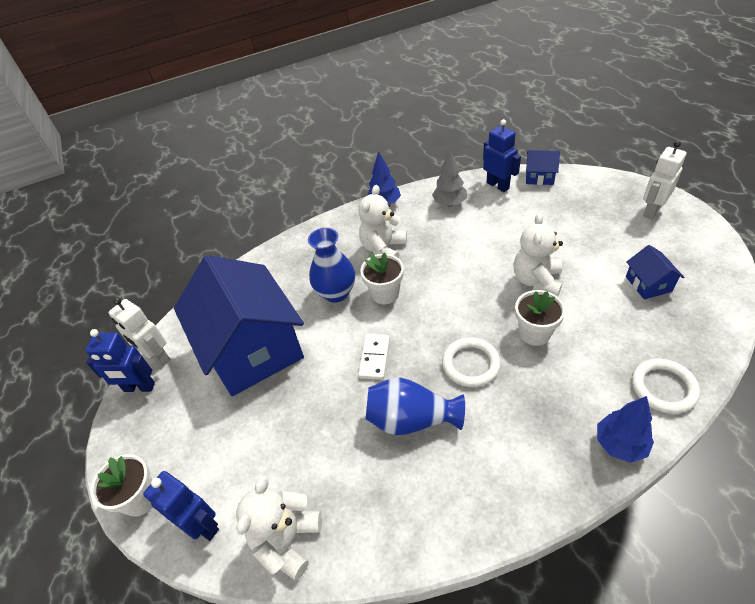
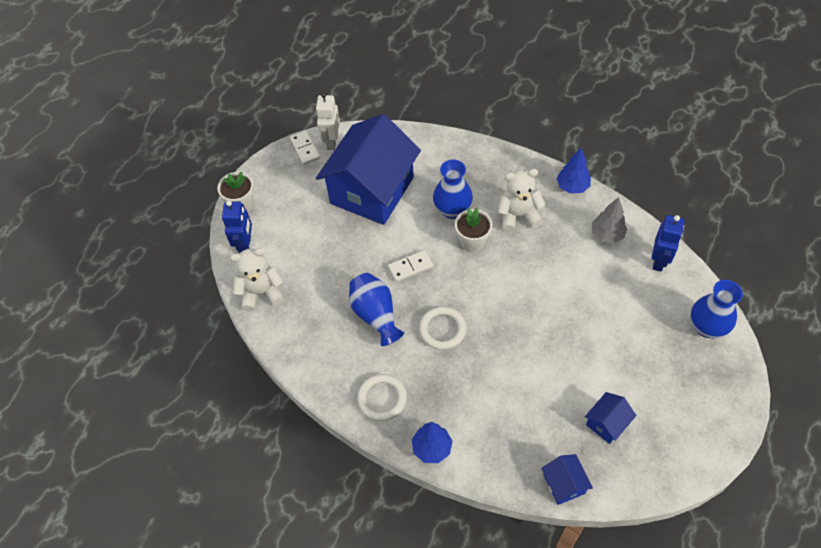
camera: 55 degrees right, 10 degrees up
(139, 387) = (305, 149): blue robot -> white domino
(534, 333) = (498, 359): white flower pot -> none
(536, 281) = (555, 339): white teddy bear -> none
(539, 177) = (697, 289): blue house -> blue house (564, 484)
(579, 186) = (706, 327): none -> blue vase
(651, 211) = (711, 399): white robot -> none
(663, 388) = (499, 463): white ring -> white ring (382, 399)

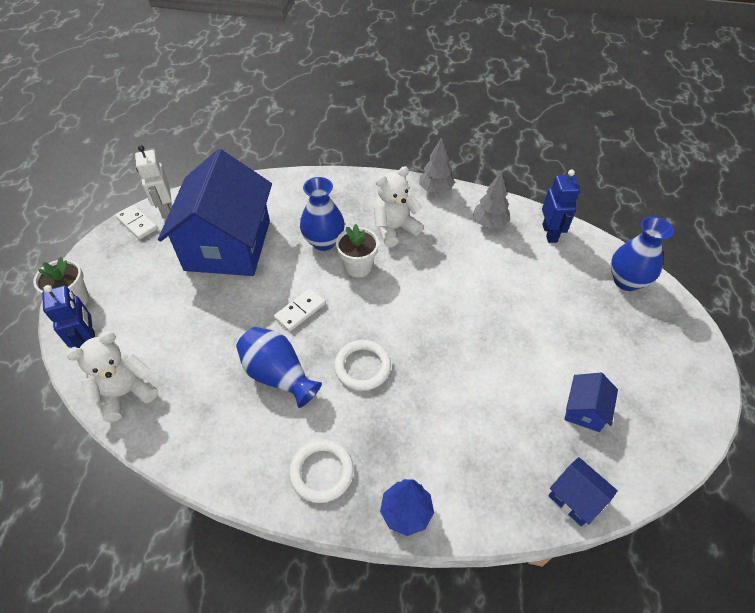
camera: 25 degrees left, 5 degrees down
(572, 187) = (435, 190): blue tree -> grey tree

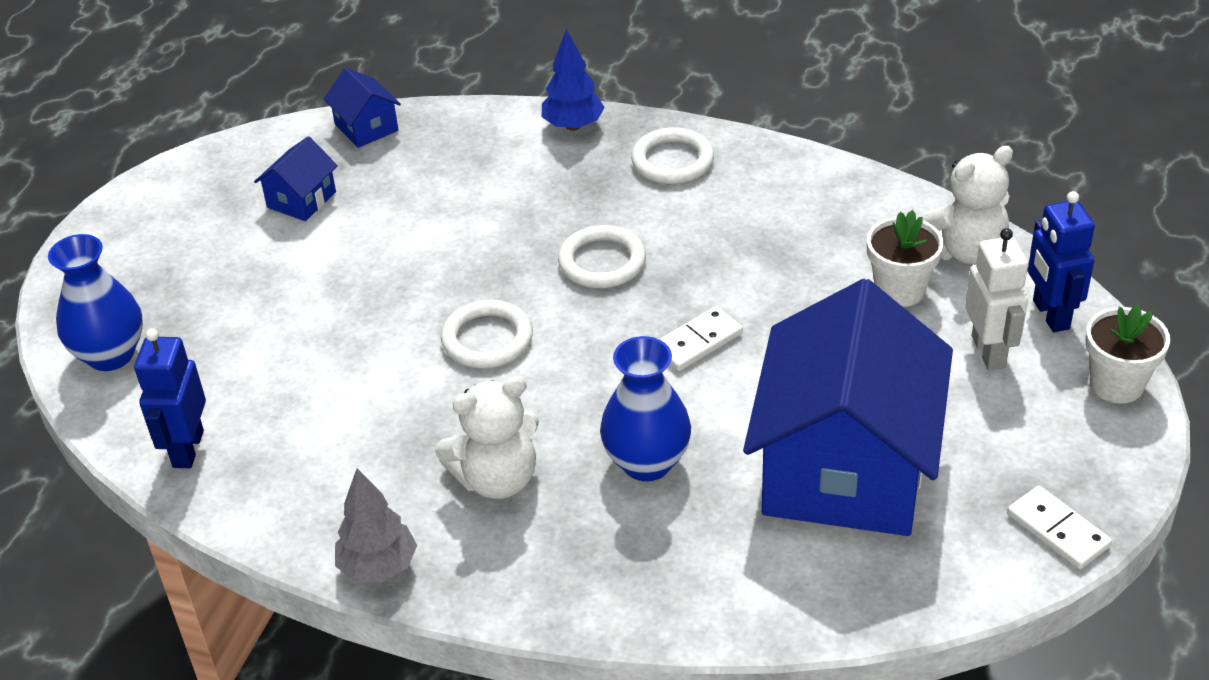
camera: 170 degrees left, 10 degrees down
(166, 209) = (1004, 561): white robot -> white robot (989, 351)
(278, 375) = (732, 259): blue vase -> none
(358, 267) = (585, 409): white flower pot -> white flower pot (900, 290)
(420, 305) = (487, 339): none -> white ring
(489, 223) = (297, 478): grey tree -> none

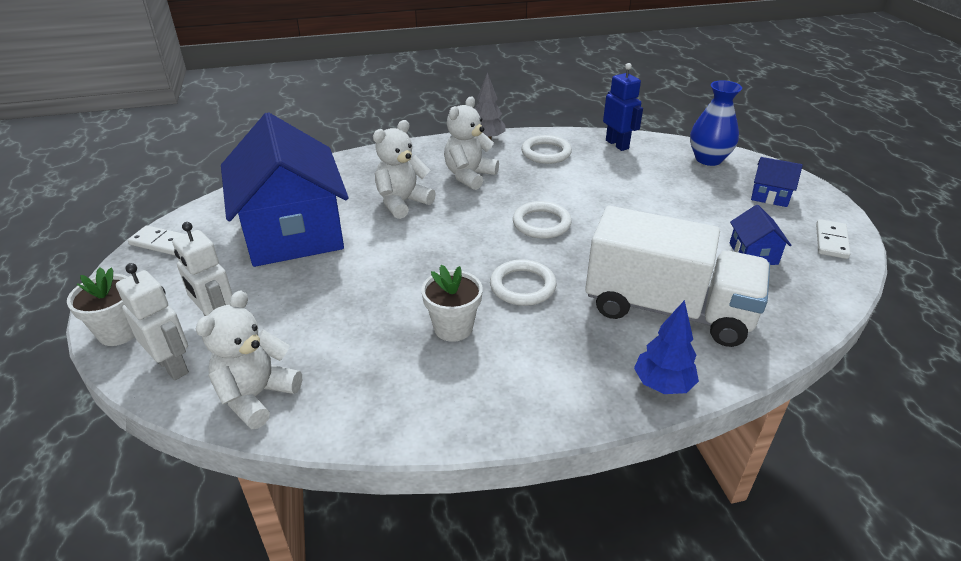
camera: 145 degrees right, 5 degrees down
(366, 127) = (801, 317): blue house -> blue house (770, 195)
(480, 180) = (668, 309): none -> white truck
(647, 462) = (402, 202): blue vase -> white teddy bear
(672, 161) = (549, 384): white ring -> white ring (546, 153)
(698, 342) = (419, 262): white domino -> white domino (831, 241)
(900, 290) = (299, 343): white flower pot -> white flower pot (453, 328)
(1050, 315) = (173, 366): blue robot -> white robot

